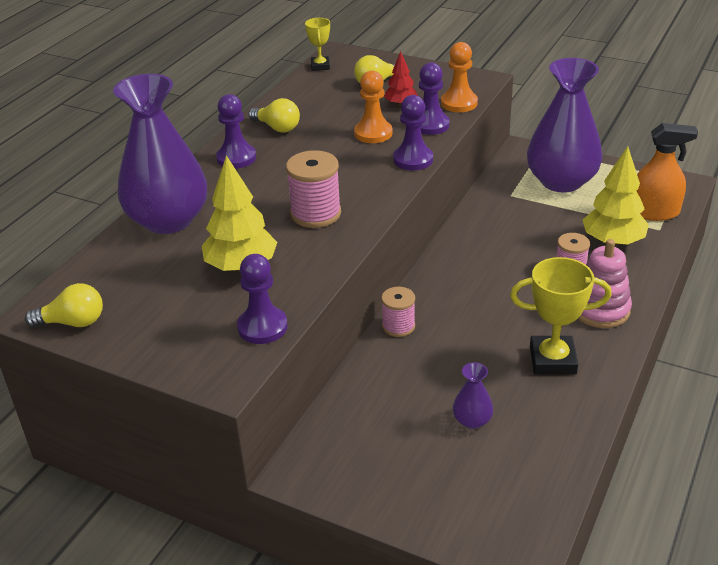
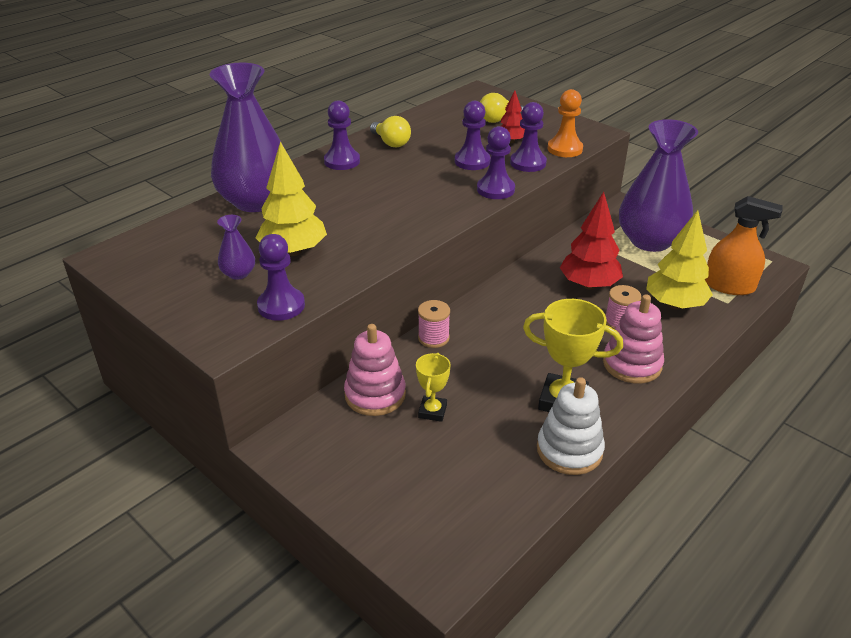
camera: 15 degrees right, 0 degrees up
(73, 322) = (130, 268): yellow light bulb -> none
(315, 214) = (383, 219): pink spool -> none
(320, 66) = (457, 99): yellow trophy -> yellow trophy (432, 411)
(369, 397) = (375, 395): none -> pink stacking toy
(373, 133) = (472, 161): orange pawn -> purple pawn
(472, 420) = (458, 438): purple vase -> purple vase (238, 273)
(524, 239) = (589, 285): none -> red tree
(581, 406) = (569, 450): none -> white stacking toy

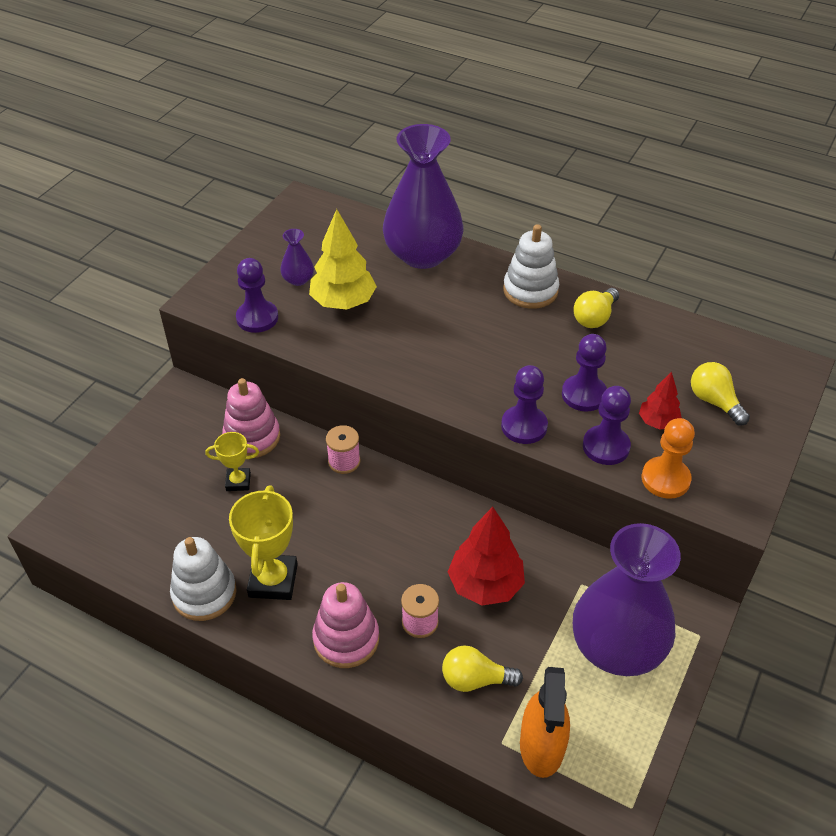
camera: 75 degrees right, 10 degrees up
(342, 161) = (530, 290): purple pawn -> white stacking toy
(674, 304) = (475, 679): yellow tree -> yellow light bulb

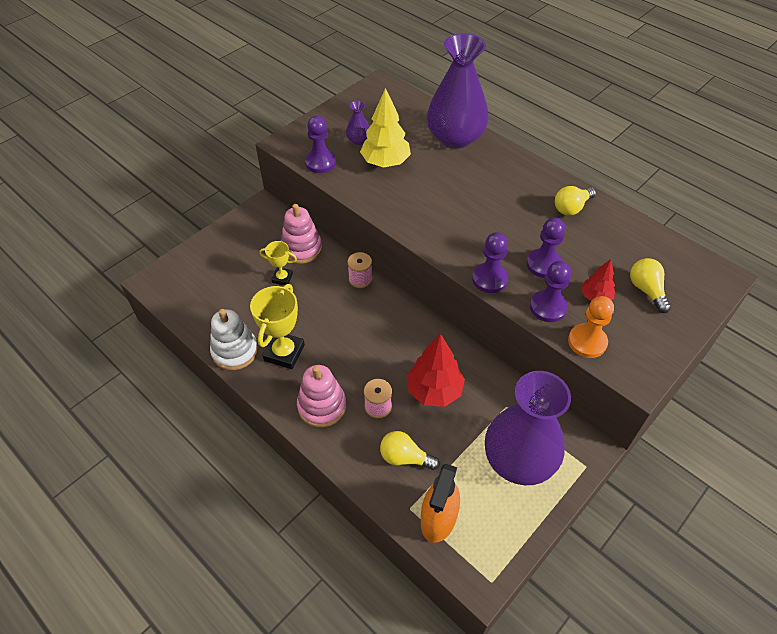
camera: 15 degrees right, 5 degrees up
(530, 290) = (528, 178): white stacking toy -> none

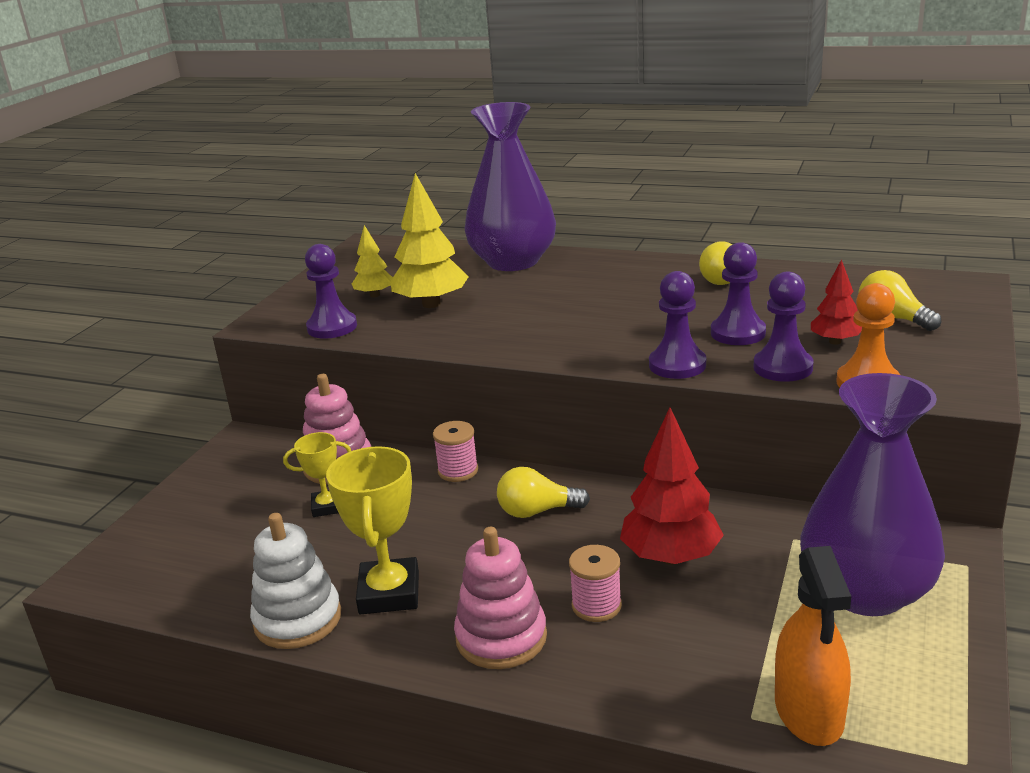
camera: 20 degrees left, 25 degrees down
(358, 140) = (374, 295): purple vase -> yellow tree
(405, 457) = (690, 653): yellow light bulb -> yellow light bulb (537, 511)

